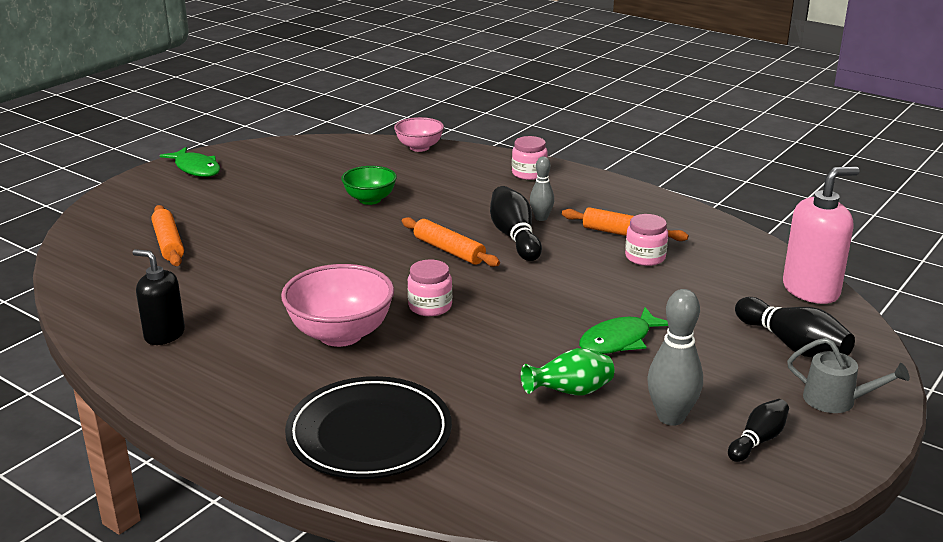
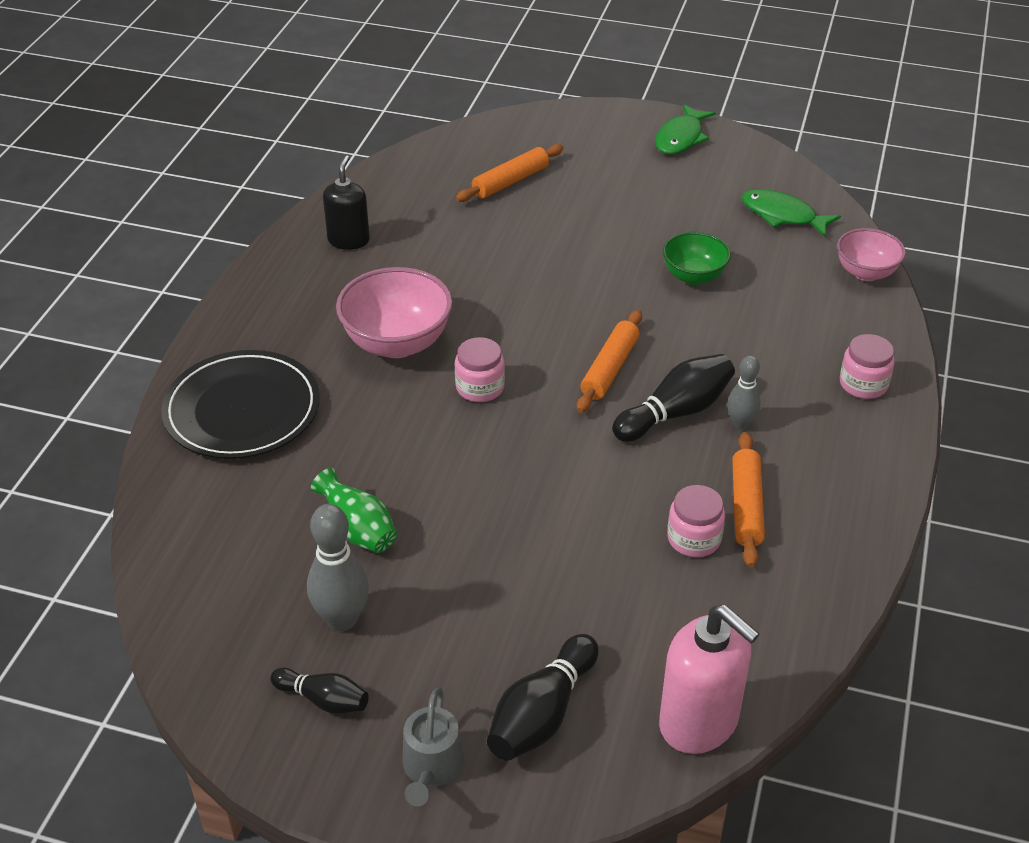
camera: 70 degrees right, 15 degrees up
(619, 340) = (479, 550): green fish -> green fish (782, 215)

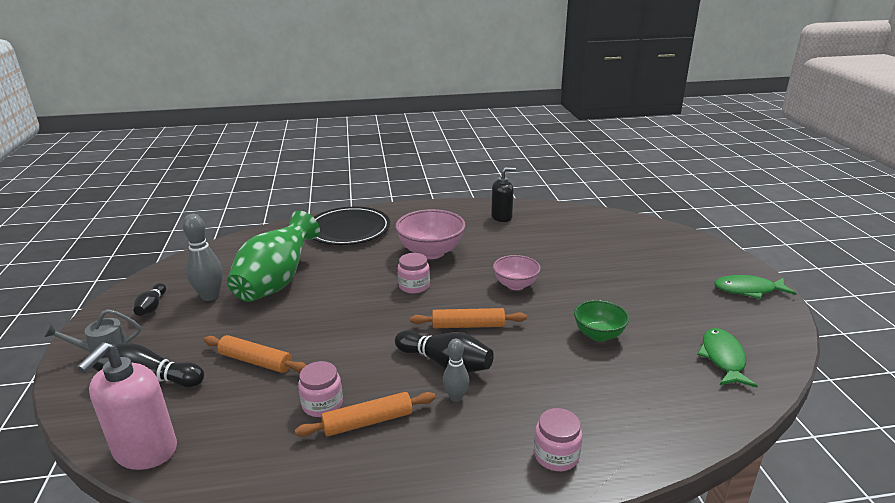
camera: 65 degrees right, 15 degrees down
(358, 531) = (277, 282): green vase -> green vase, size x1.96
(510, 181) = (611, 245): orange rolling pin -> orange rolling pin (256, 361)
(866, 273) = (706, 423): pink bowl -> pink bowl (515, 285)

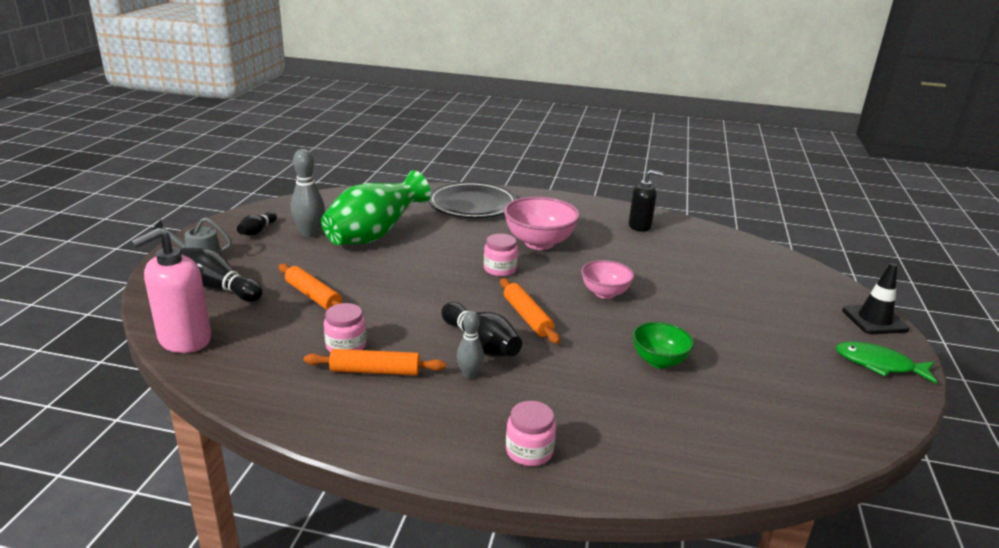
camera: 20 degrees right, 0 degrees up
(468, 325) = (527, 317): orange rolling pin -> orange rolling pin turned 45 degrees clockwise
(720, 254) = (874, 320): none -> black traffic cone
(723, 358) = (786, 421): green fish -> none

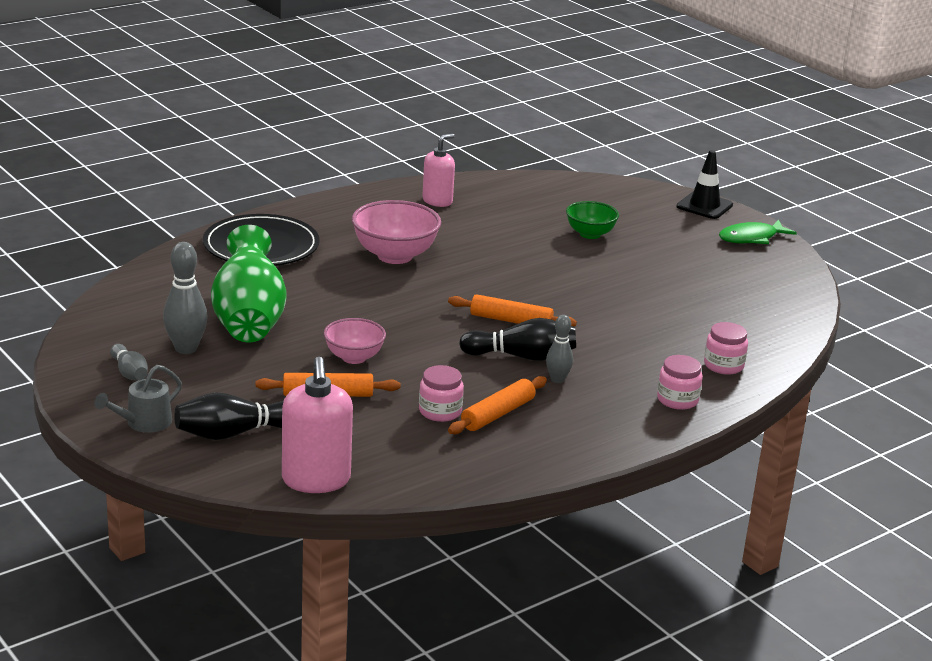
camera: 50 degrees left, 0 degrees up
(257, 231) = (129, 372): black bowling pin -> grey bowling pin
(500, 269) = (414, 294): pink jar -> pink jar (723, 365)
(605, 293) = (523, 274): pink bowl -> pink bowl (354, 357)
(640, 226) = (437, 201): black soap dispenser -> pink soap dispenser
(659, 361) = (642, 304): green bowl -> green bowl (590, 234)

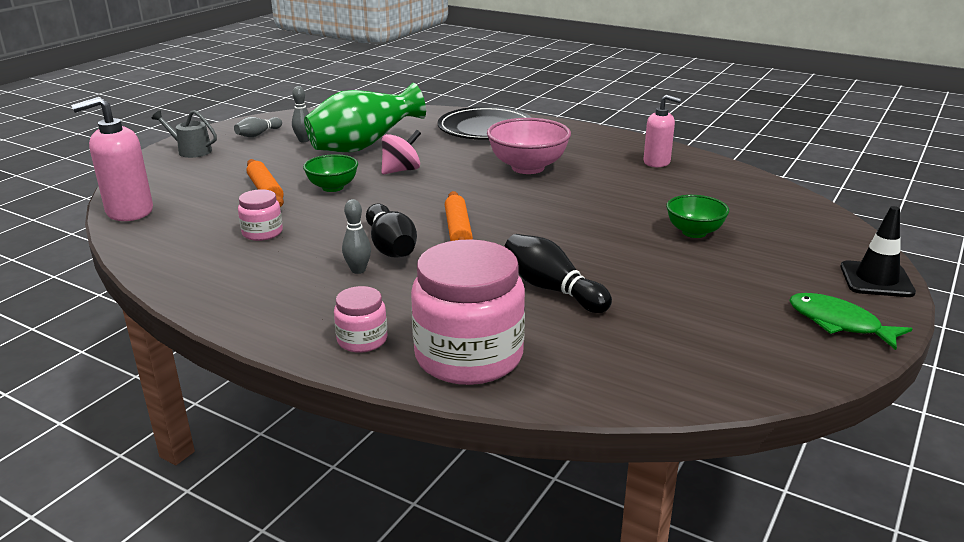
camera: 70 degrees right, 0 degrees up
(186, 348) = (304, 140): grey bowling pin -> grey bowling pin, size x0.62
(234, 433) = (189, 175): black bowling pin -> black bowling pin (552, 289)
(341, 314) = (401, 170): none -> pink spinning top
(354, 357) = (333, 187): pink bowl -> green bowl
(497, 414) = (272, 256): orange rolling pin -> none
(723, 365) = (469, 356): pink jar -> pink jar, size x2.09

